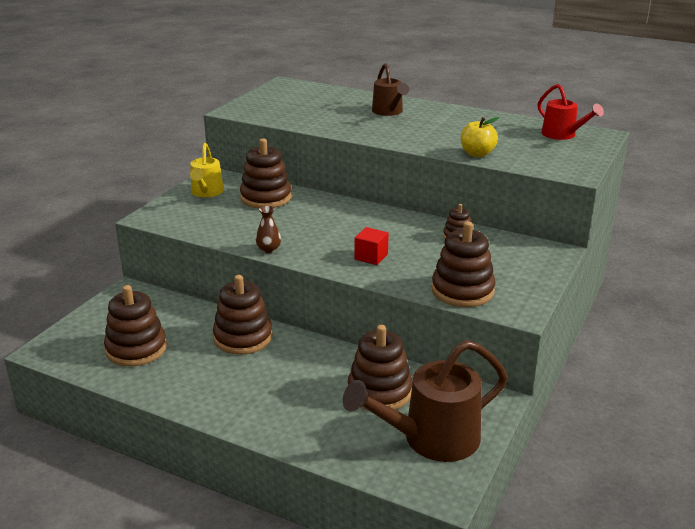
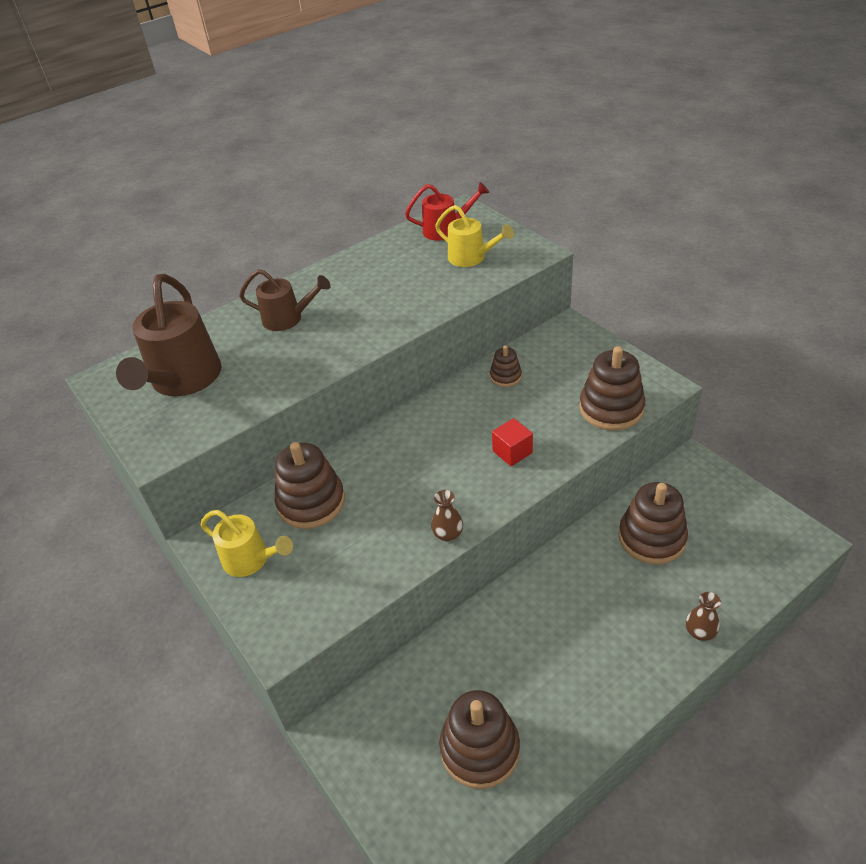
camera: 60 degrees left, 15 degrees up
(243, 338) = (507, 627): brown stacking toy -> none
(290, 436) = (700, 632): none -> brown vase
(430, 439) = (734, 525): brown watering can -> brown watering can (182, 381)
(477, 154) = (452, 294): yellow apple -> none
(534, 151) = (472, 258): none -> yellow watering can

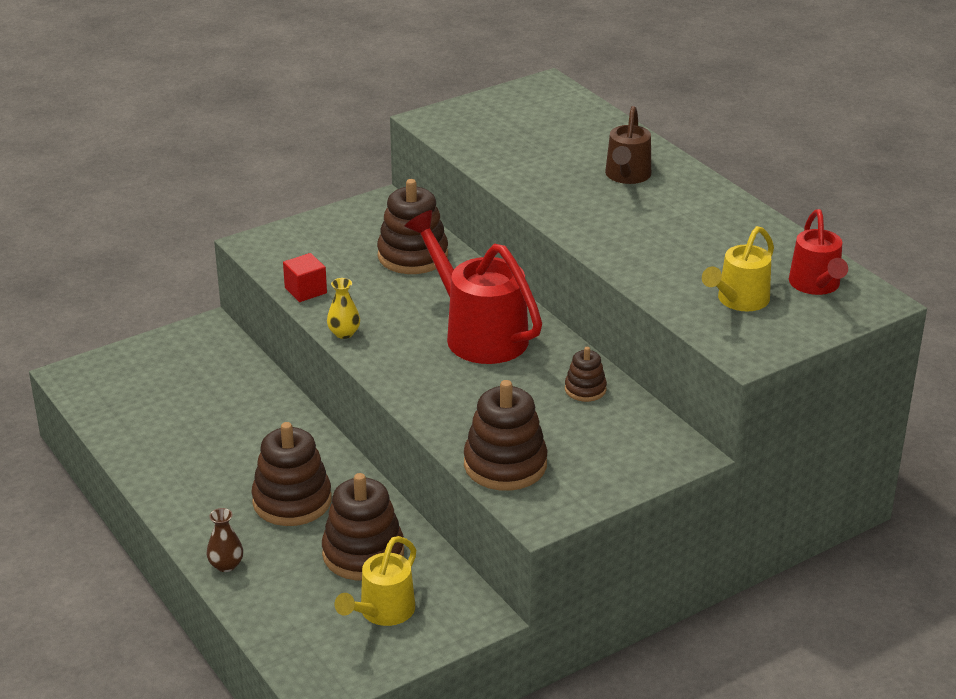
camera: 90 degrees right, 10 degrees down
(182, 381) = (531, 124): brown watering can -> none
(251, 560) = (350, 226): yellow watering can -> yellow watering can (382, 612)
(437, 443) = (478, 333): none -> red watering can
(448, 534) = (344, 333): brown vase -> yellow vase
(480, 749) = (160, 406): brown stacking toy -> brown stacking toy (292, 501)
(512, 452) = (449, 382): red cube -> red cube (305, 290)

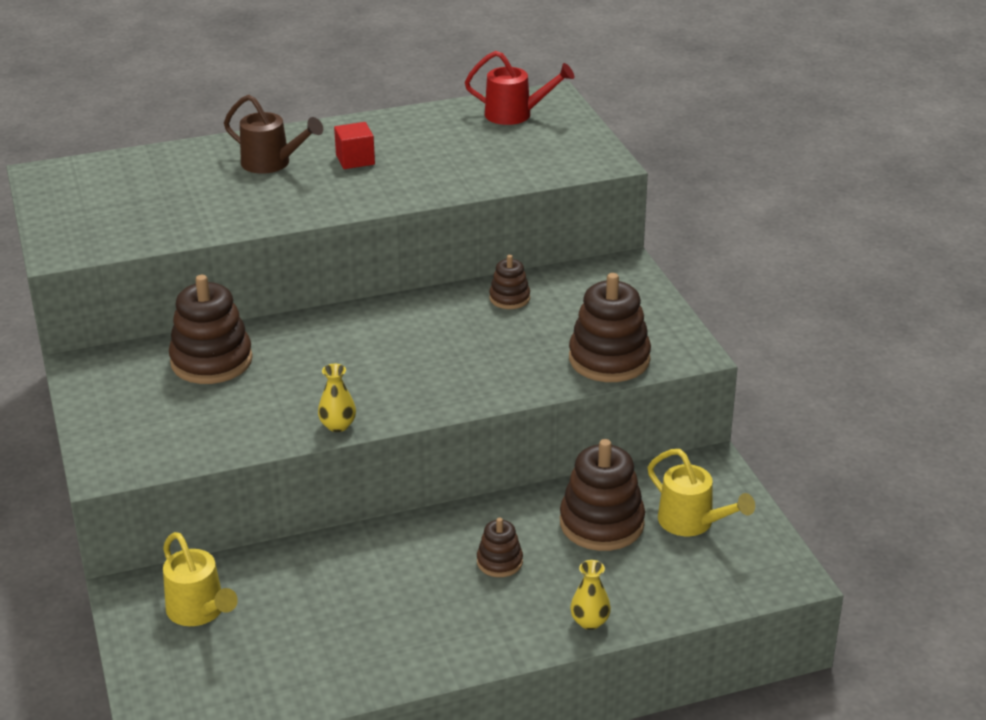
camera: 75 degrees left, 0 degrees up
(226, 565) = (589, 622): brown vase -> yellow vase
(292, 501) = (499, 562): brown stacking toy -> brown stacking toy, size x0.53
(305, 290) = (235, 442): red cube -> red cube (355, 160)
(478, 333) = (384, 342): red watering can -> none
(738, 301) = (522, 151): yellow watering can -> yellow watering can (200, 612)

